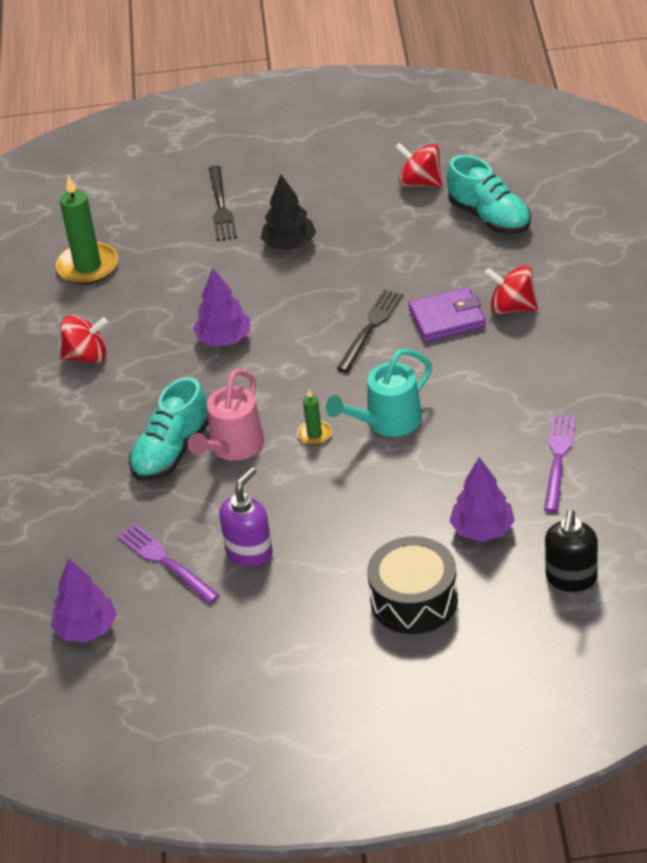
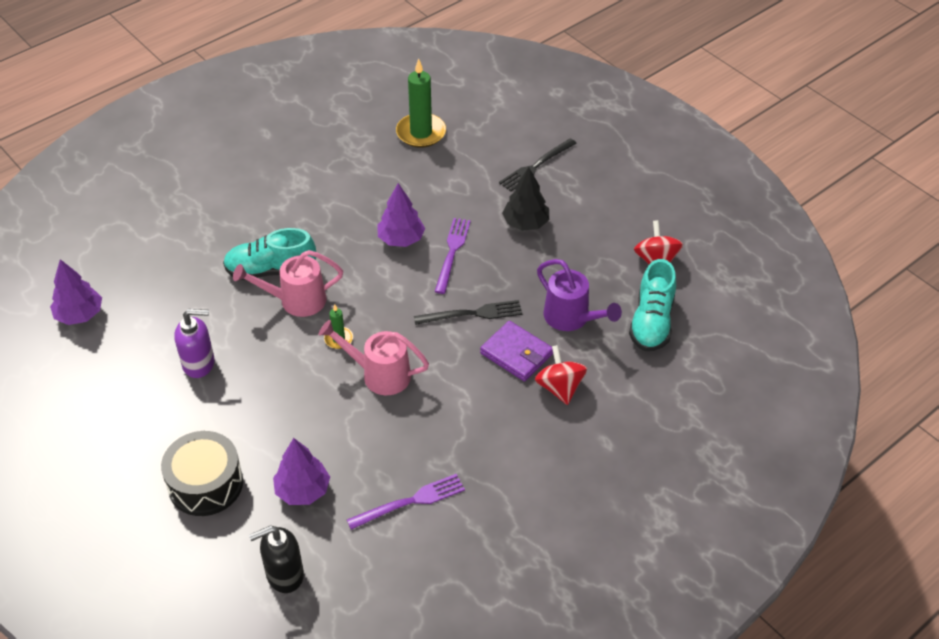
camera: 50 degrees right, 5 degrees up
(86, 356) = (333, 179): red spinning top -> none
(165, 562) = (163, 323): purple fork -> purple fork (452, 252)
(386, 422) = (379, 374): turquoise watering can -> pink watering can
(438, 265) = (572, 318): none -> purple watering can

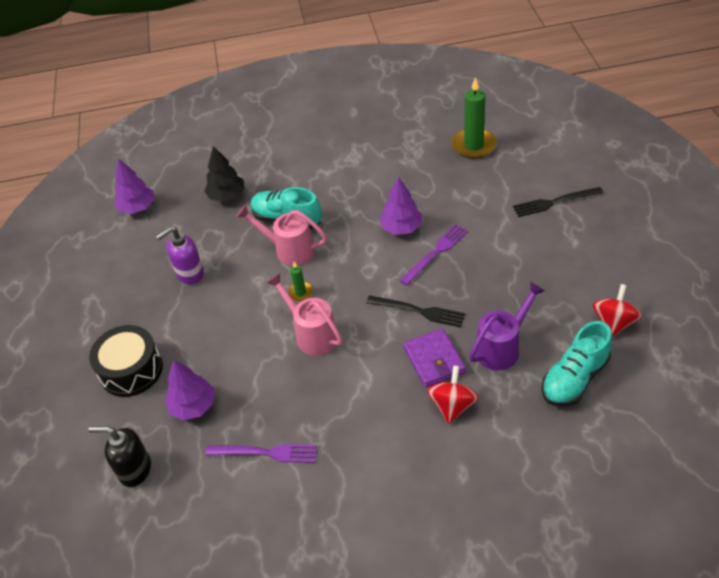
camera: 35 degrees right, 0 degrees up
(199, 363) = (189, 274): purple soap dispenser -> purple soap dispenser turned 120 degrees clockwise
(525, 223) = (514, 248): black tree -> black tree (227, 196)
(572, 318) = (502, 347): purple watering can -> purple watering can turned 120 degrees counterclockwise

